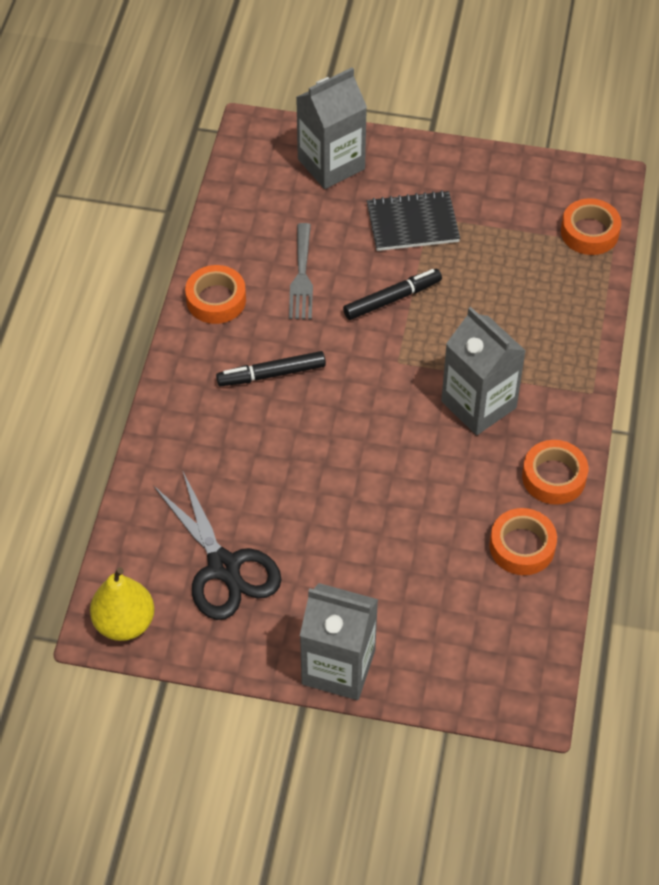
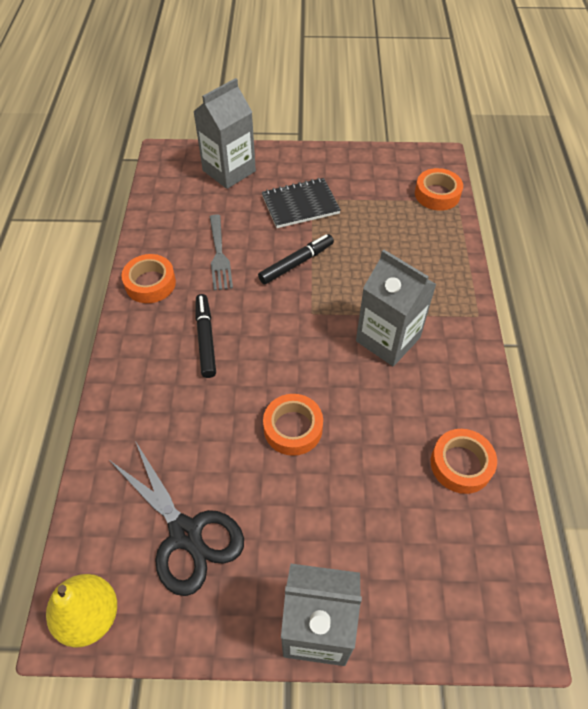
camera: 10 degrees left, 0 degrees up
(271, 374) = (205, 339): black marker -> black marker turned 105 degrees clockwise
(554, 477) = (469, 394): orange tape -> orange tape (293, 428)

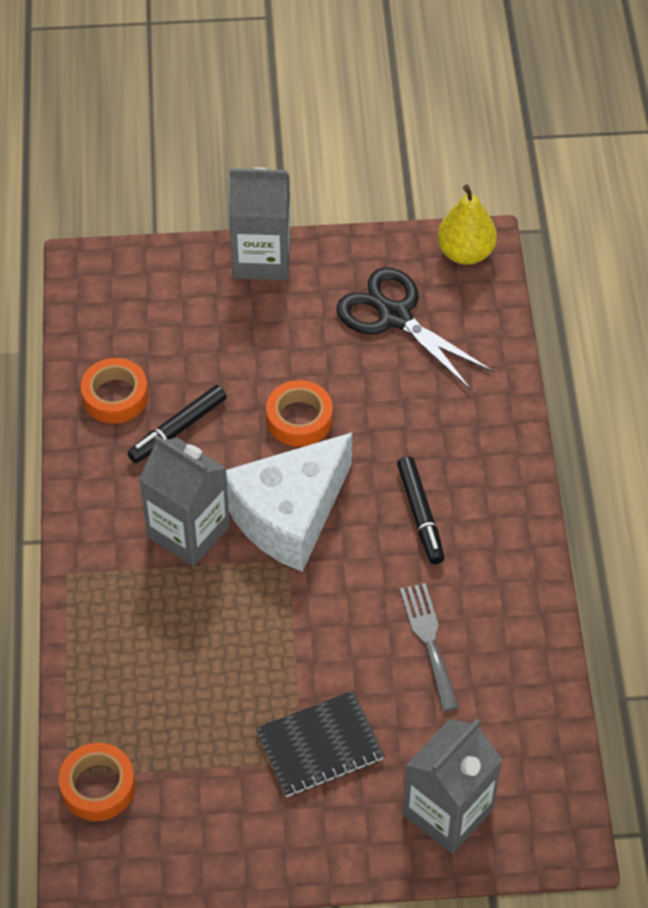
camera: 175 degrees right, 0 degrees up
(150, 283) = (515, 588): orange tape -> none
(296, 263) = (316, 636): black marker -> black marker (177, 429)
(308, 346) = (289, 515): none -> white cheese

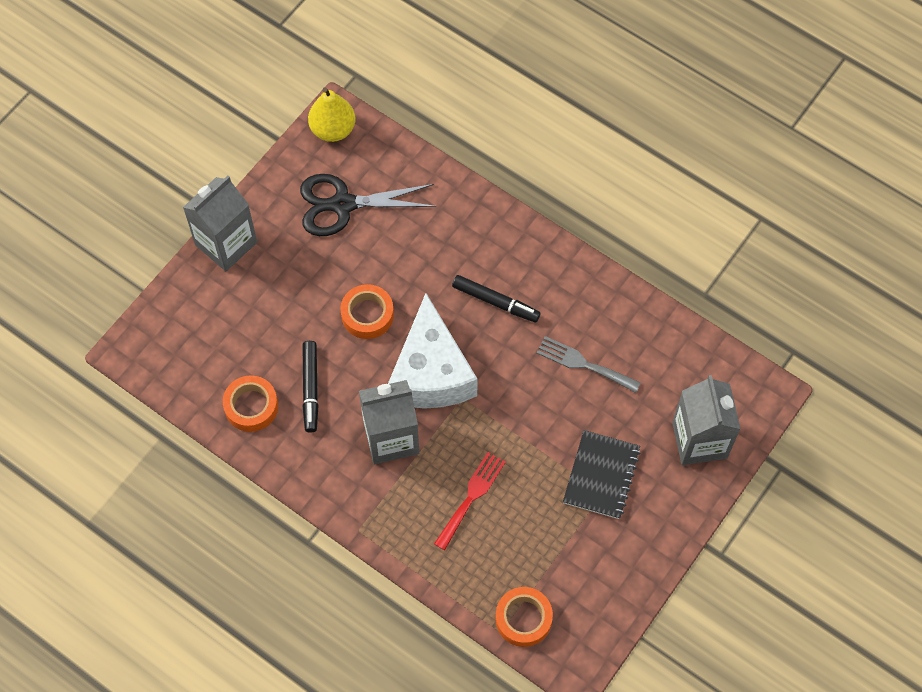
camera: 50 degrees left, 10 degrees up
(189, 645) = (471, 496): none -> red fork

